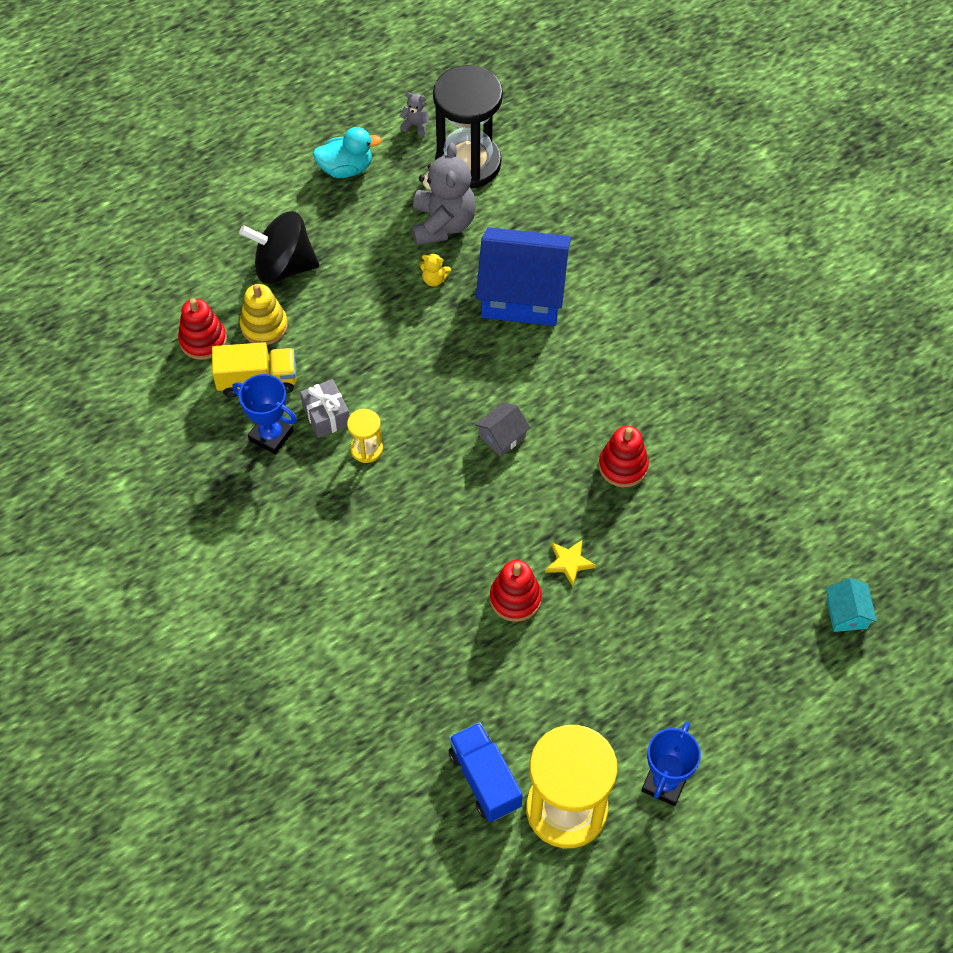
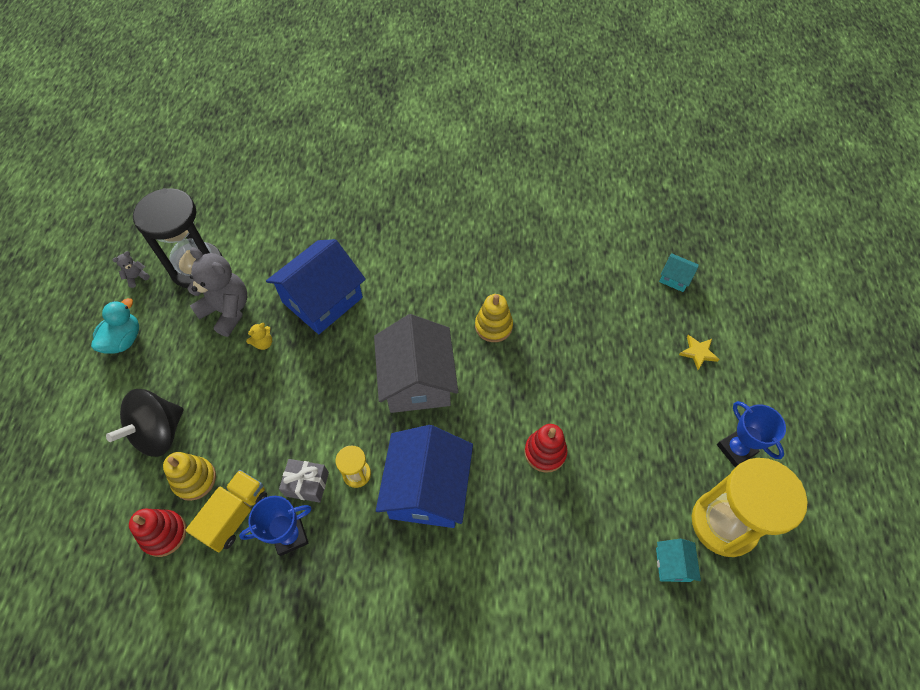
camera: 55 degrees left, 0 degrees up
(397, 517) = (427, 489): none -> blue house
(485, 779) = (672, 564): blue truck -> turquoise house
(502, 436) = (417, 380): grey house -> grey house, size x2.27
(569, 562) = (541, 402): yellow star -> yellow star (698, 353)
(623, 466) = (493, 326): red stacking toy -> yellow stacking toy

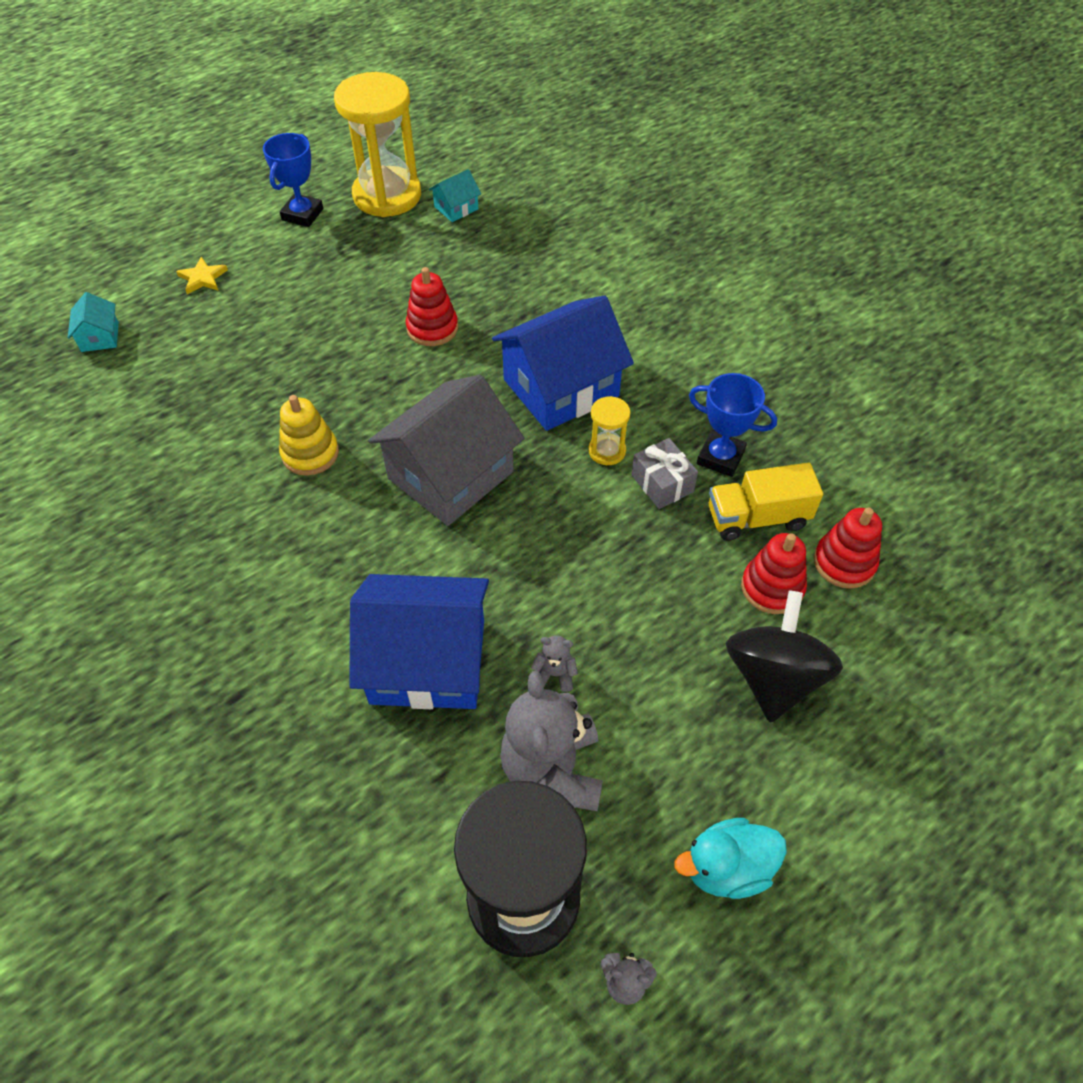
camera: 130 degrees left, 5 degrees down
(159, 433) = (773, 677): black spinning top -> black spinning top turned 75 degrees counterclockwise
(194, 479) = (772, 587): yellow stacking toy -> red stacking toy
(263, 343) = (555, 674): yellow teddy bear -> grey teddy bear

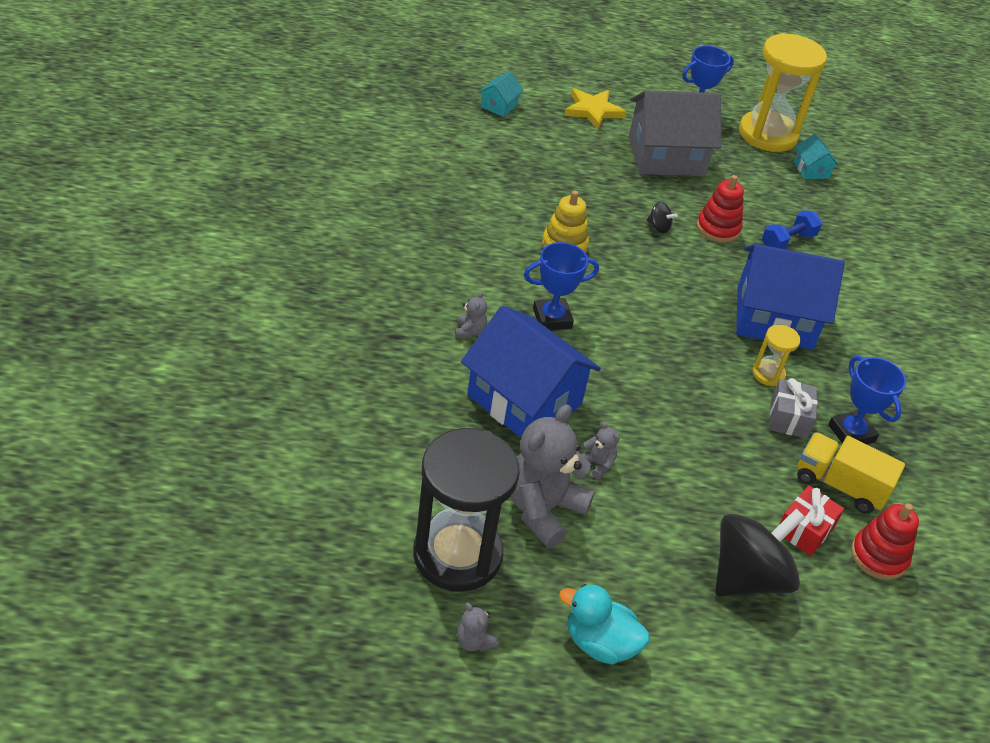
camera: 35 degrees right, 10 degrees down
(203, 278) = (593, 111): yellow star -> yellow star, size x1.53
(306, 627) = (470, 331): none -> grey teddy bear
(372, 546) = (552, 318): none -> blue trophy
(379, 366) = (658, 227): none -> black spinning top
(450, 475) = (643, 315): grey house -> grey house (666, 156)
(456, 208) = (811, 170): turquoise house -> turquoise house turned 75 degrees clockwise
(502, 298) = (788, 241): none -> blue dumbbell
(772, 587) = (804, 530): red stacking toy -> red gift

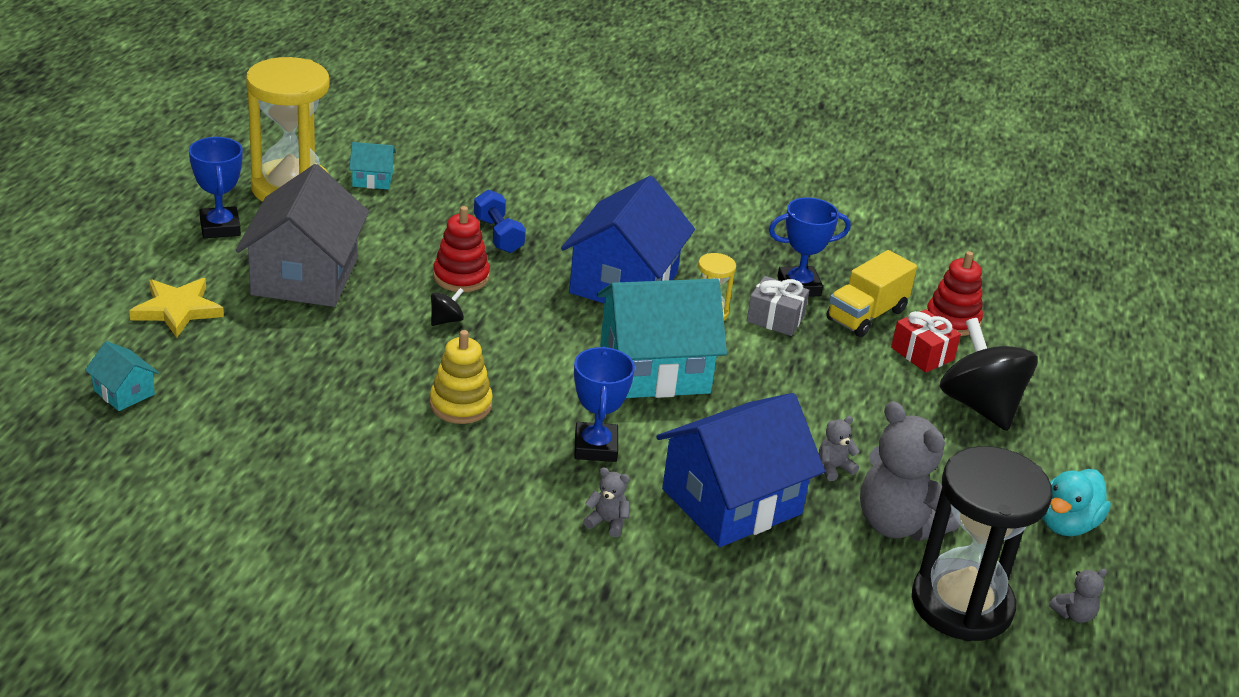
camera: 75 degrees left, 10 degrees down
(668, 344) = (654, 369): none -> turquoise house

